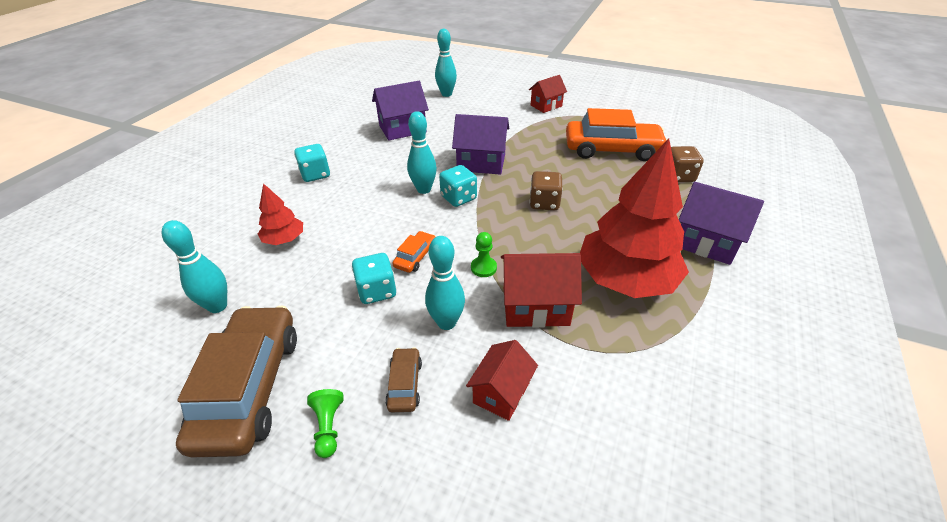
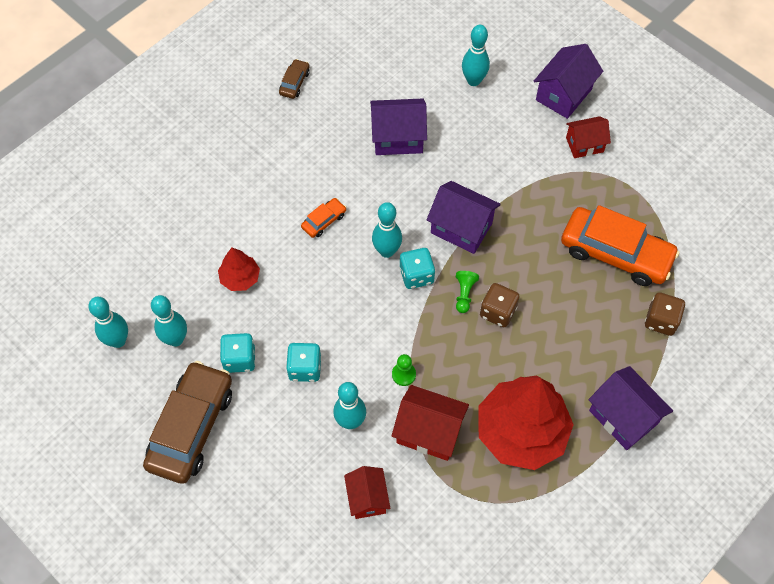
camera: 20 degrees right, 20 degrees up
(142, 326) = (118, 340): none -> turquoise bowling pin
(315, 174) = (286, 191): turquoise dice -> turquoise dice (239, 359)
(328, 427) = (239, 480): green pawn -> green pawn (464, 294)
(405, 384) = (300, 465): brown car -> brown car (294, 83)
(415, 257) = (349, 340): orange car -> orange car (324, 221)
(501, 392) = (367, 498): red house -> red house turned 60 degrees counterclockwise
(514, 88) = (563, 94): none -> purple house

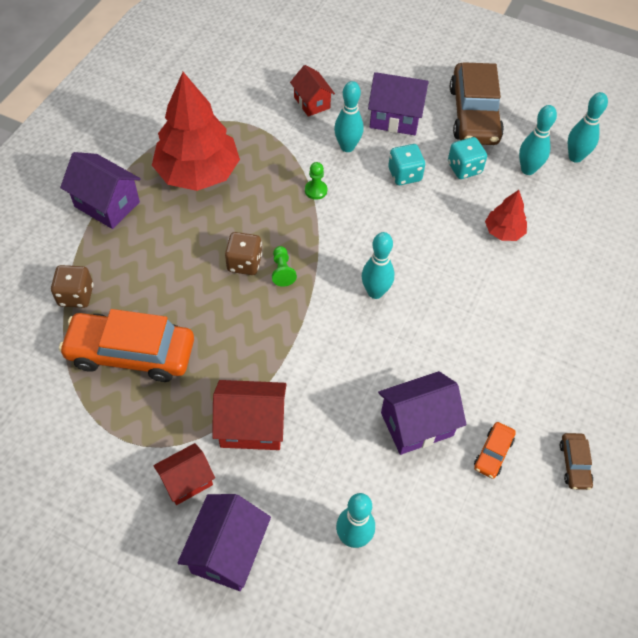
camera: 160 degrees right, 5 degrees down
(324, 221) = (453, 305): orange car -> orange car (493, 453)
(416, 275) = (336, 276): turquoise dice -> none
(429, 432) = (278, 155): red house -> red house (252, 426)
(461, 228) = (306, 336): purple house -> purple house (395, 118)

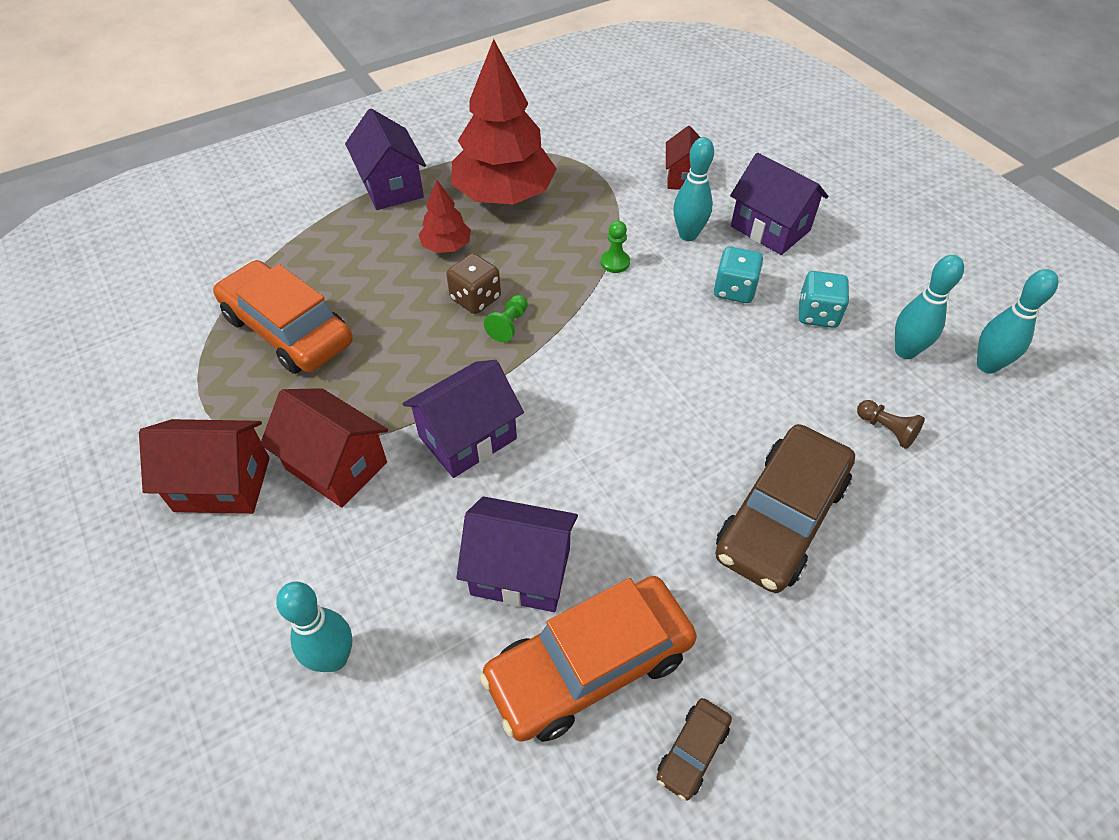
camera: 35 degrees right, 5 degrees down
(76, 295) = (289, 253): brown dice -> none
(187, 481) = (222, 484): red house -> red house, size x1.50
(228, 551) = (192, 584): purple house -> purple house (467, 437)
(375, 292) = (595, 396): turquoise bowling pin -> none
(474, 114) = (876, 262): brown car -> brown car (780, 518)
(493, 453) = (589, 665): orange car -> orange car, size x2.29
(503, 231) = (815, 406): red tree -> red tree (446, 246)
(549, 226) = (886, 429): none -> brown pawn

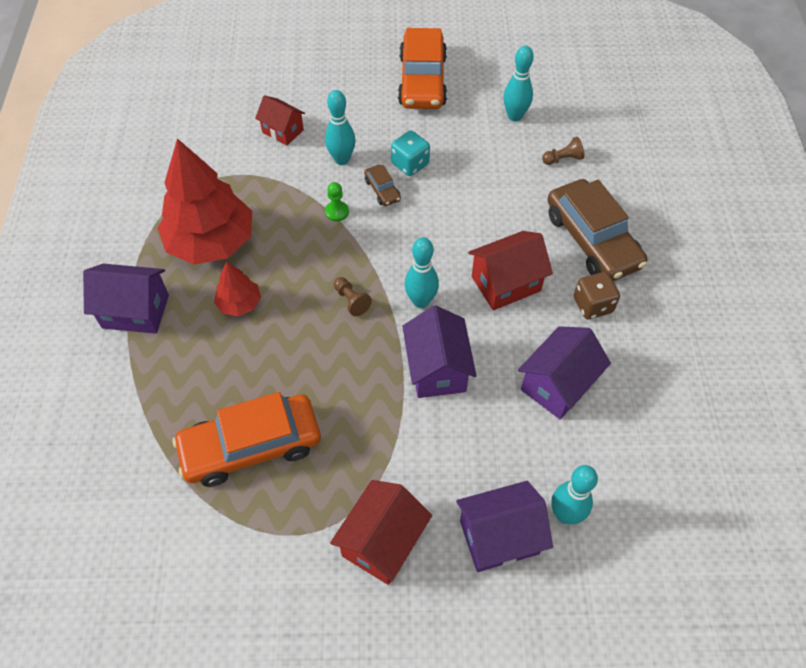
camera: 60 degrees left, 5 degrees up
(336, 465) = (411, 459): red house -> red house (506, 283)
(475, 299) = (310, 309): brown dice -> brown dice (592, 305)
(509, 325) = (351, 301): green pawn -> brown pawn
(589, 665) = (636, 379): orange car -> orange car (422, 81)
(692, 751) = (706, 356): brown car -> brown car (382, 190)
(770, 228) = (370, 115): purple house -> purple house (499, 537)
(817, 314) = (459, 137): turquoise dice -> none
(987, 365) = (547, 89): turquoise bowling pin -> turquoise bowling pin (421, 301)

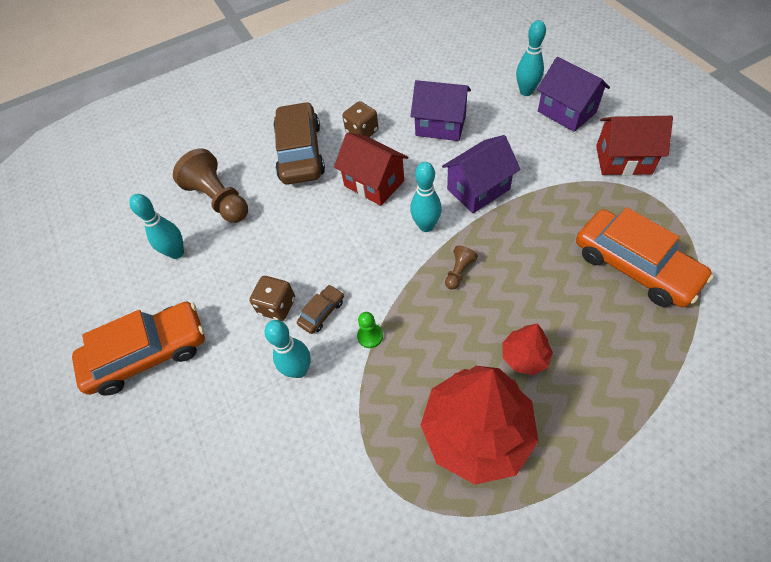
camera: 110 degrees left, 0 degrees up
(135, 311) = (604, 448): purple house -> none
(282, 131) = (284, 458): red house -> none
(410, 164) = (277, 306): turquoise dice -> brown dice
(563, 159) = (219, 199): brown pawn -> brown pawn, size x2.13
(592, 240) = (300, 152): brown car -> brown car turned 45 degrees counterclockwise

